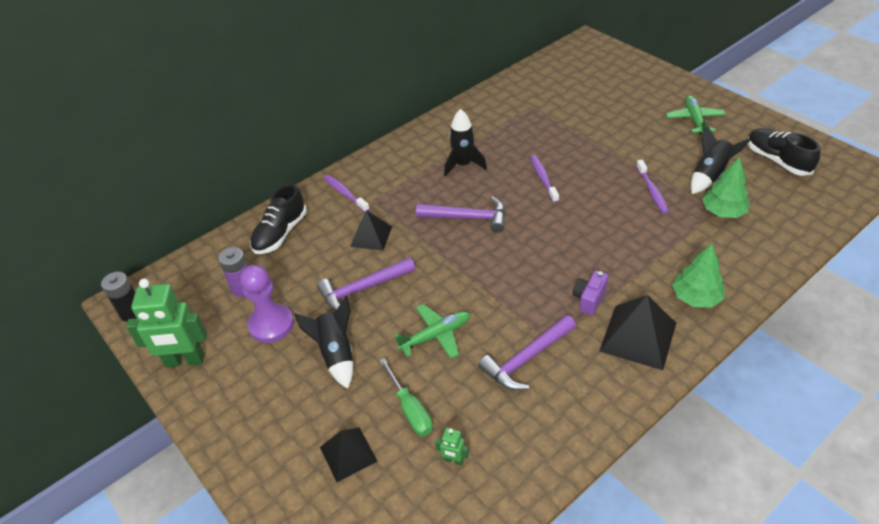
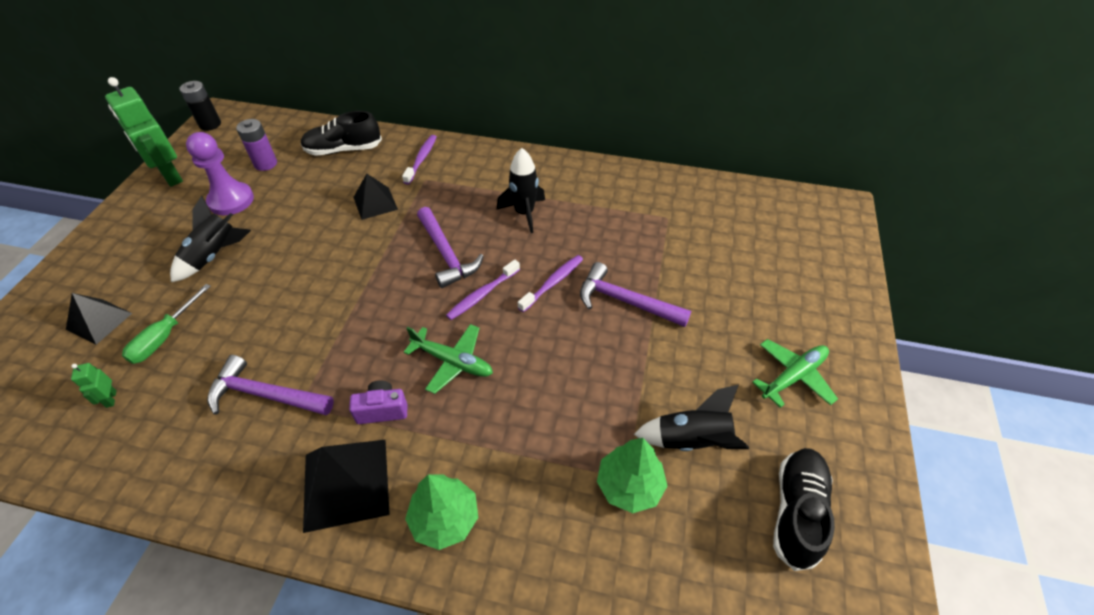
camera: 50 degrees right, 5 degrees up
(362, 289) = (302, 232): purple hammer -> purple hammer (625, 301)
(436, 336) = (266, 310): green plane -> green plane (452, 362)
(652, 191) = (610, 391): purple toothbrush -> purple toothbrush (482, 294)

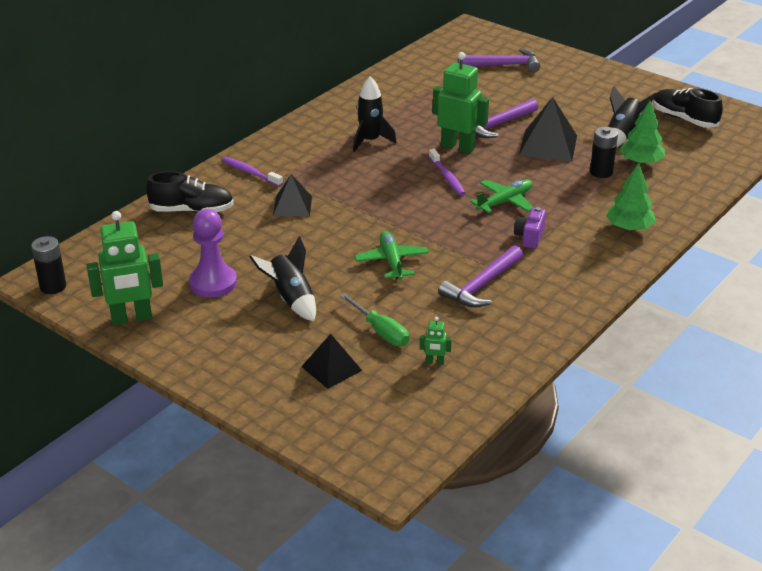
camera: 65 degrees left, 15 degrees down
(265, 164) = (169, 257): purple battery -> none
(343, 150) = (192, 210): black shoe -> black shoe turned 105 degrees counterclockwise
(346, 483) = (582, 260): black pyramid -> black pyramid (548, 145)
(446, 254) = (390, 184): purple hammer -> purple hammer (504, 65)
(553, 283) = (457, 147): purple toothbrush -> green robot
(575, 443) = (601, 172): none -> black battery
(793, 376) = (597, 90): green plane -> green plane (391, 261)

